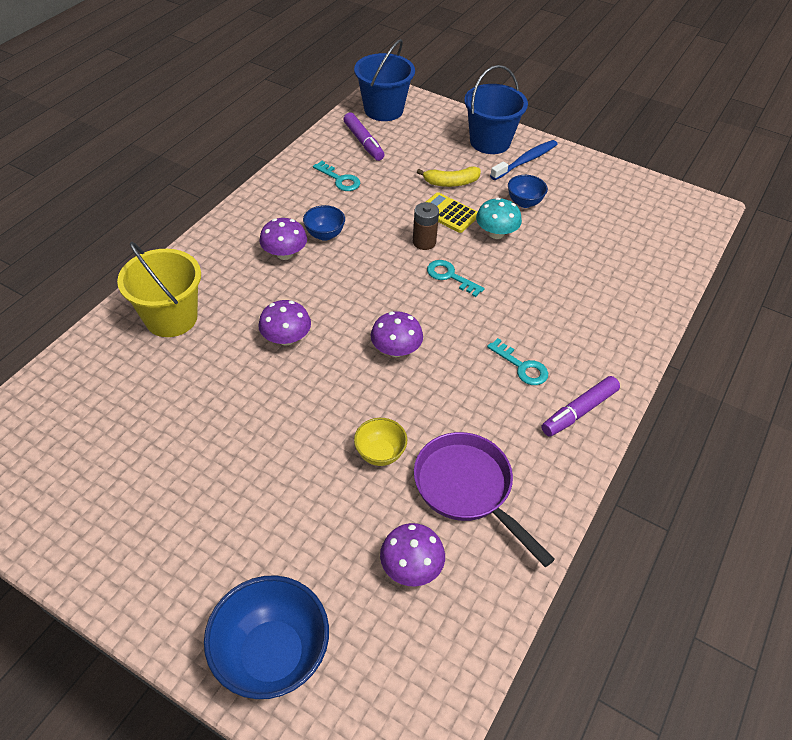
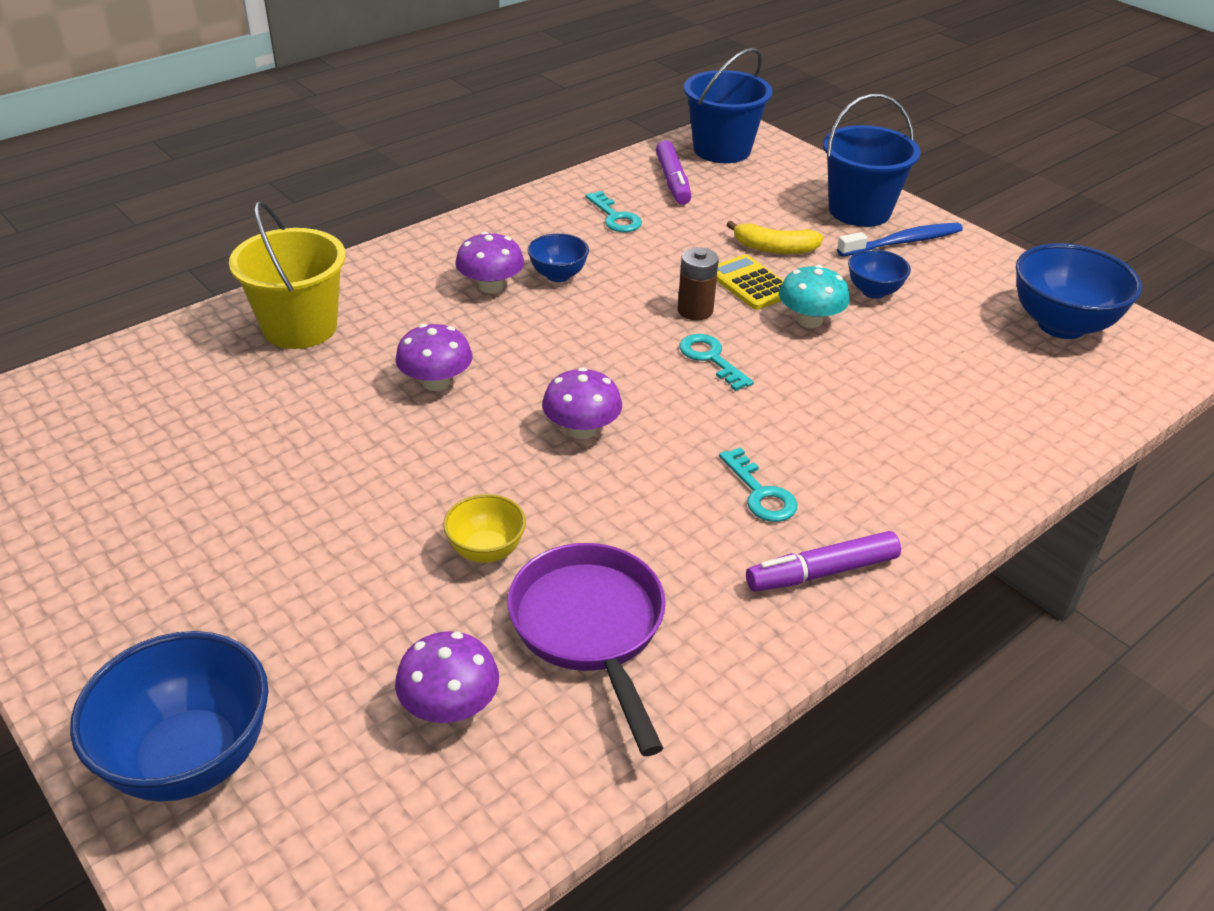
camera: 20 degrees right, 10 degrees down
(638, 203) = (1061, 325): none -> blue bowl

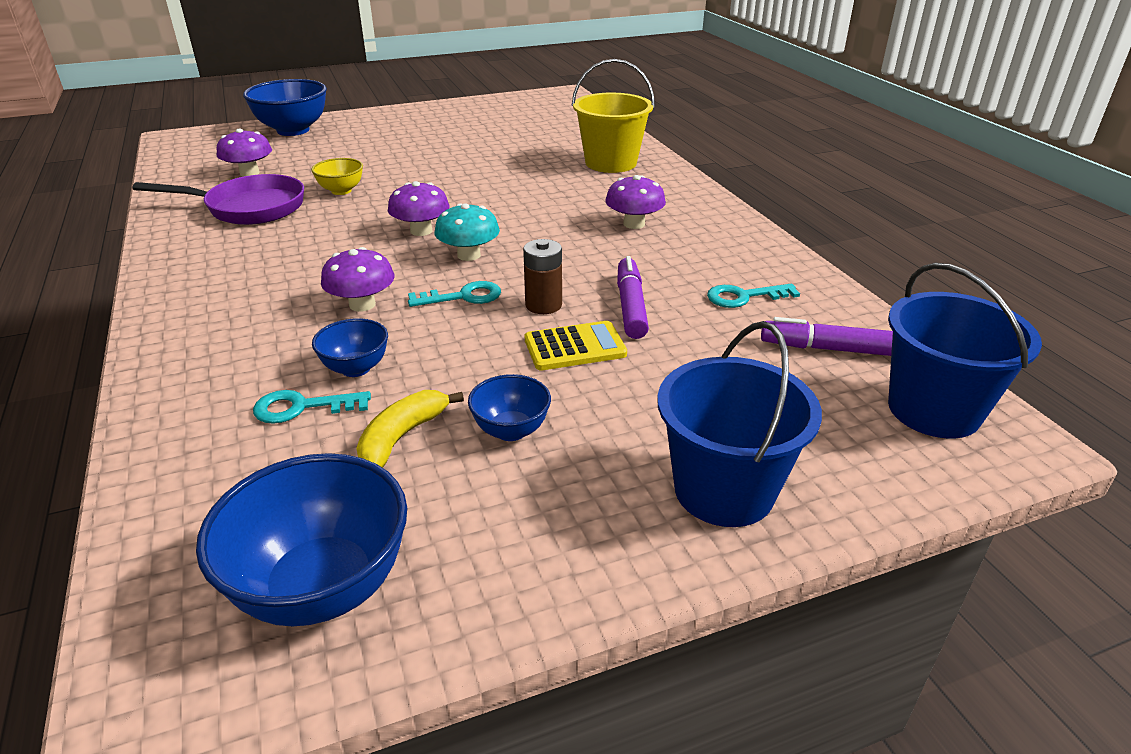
camera: 110 degrees right, 5 degrees down
(436, 382) = (516, 194): purple mushroom -> purple mushroom (362, 304)
(558, 275) = (639, 252): blue bowl -> blue bowl (356, 368)
(760, 493) = (285, 280): turquoise key -> turquoise key (302, 407)
(774, 248) = (642, 383): yellow banana -> yellow banana (401, 437)
(810, 320) = (484, 366): turquoise mushroom -> turquoise mushroom (469, 255)
(821, 572) = (188, 284): purple marker -> purple marker (630, 306)
(903, 242) = (618, 504): blue toothbrush -> none

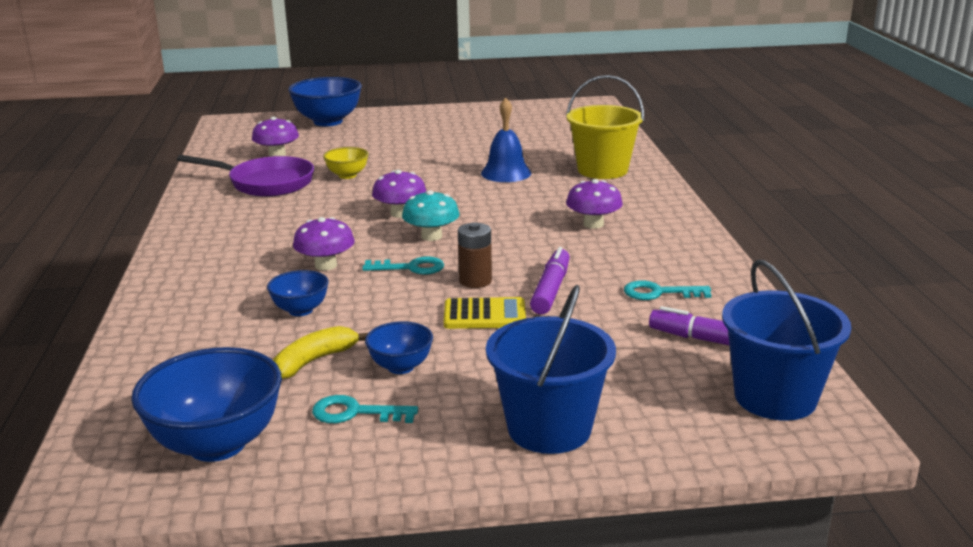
camera: 15 degrees right, 10 degrees down
(302, 407) = (249, 332): turquoise key -> turquoise key (355, 413)
(514, 174) = (506, 173): none -> blue bell

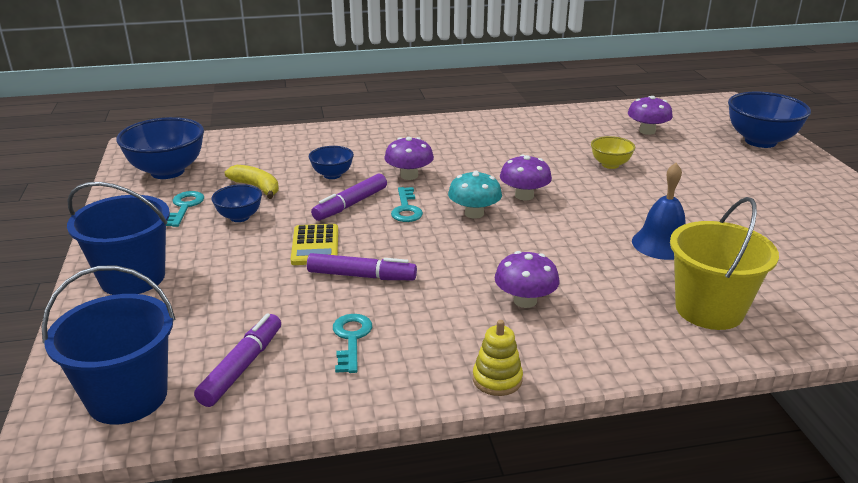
camera: 85 degrees right, 5 degrees up
(266, 183) = (575, 135): purple pan -> none
(390, 297) = (350, 204): none -> purple marker
(475, 281) = (380, 238): brown battery -> none
(702, 239) = (497, 379): none -> yellow stacking toy

